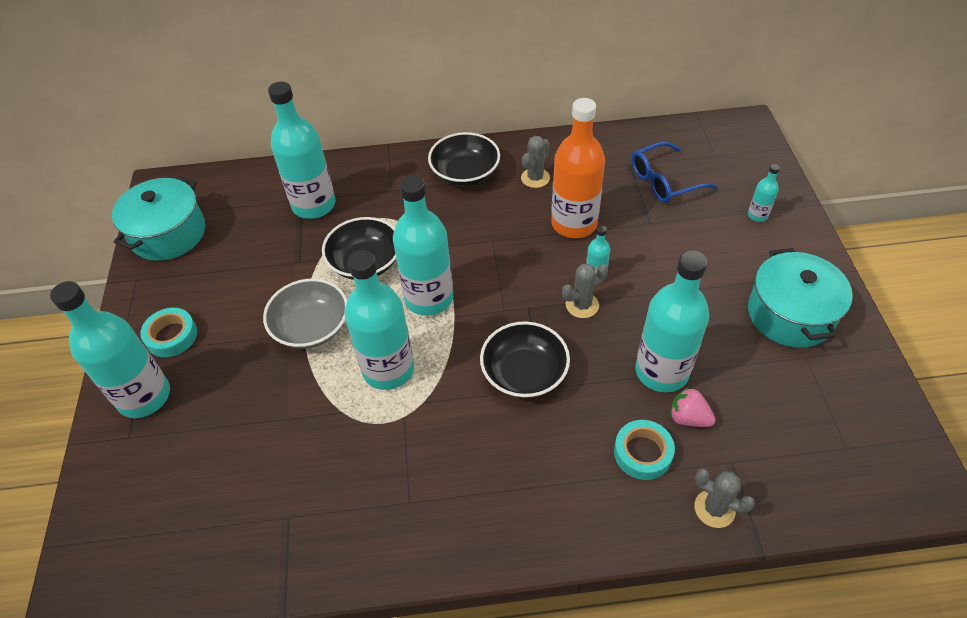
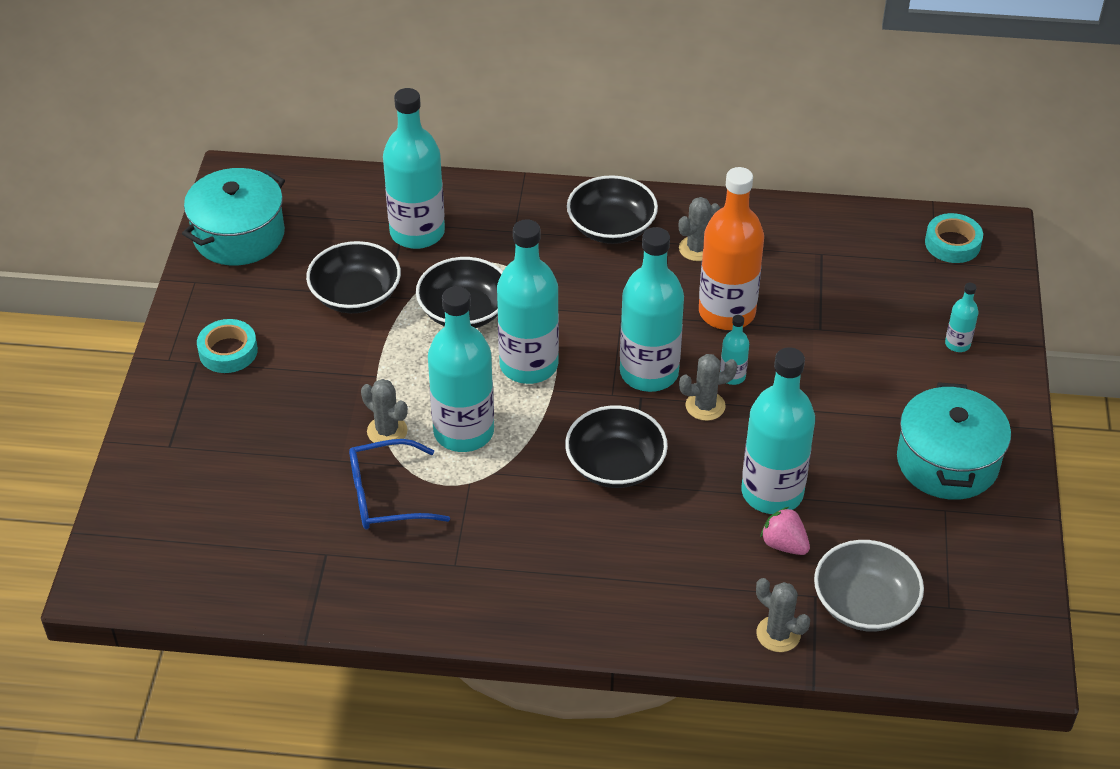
camera: 10 degrees right, 5 degrees down
(144, 396) = (190, 409): turquoise bottle -> turquoise bottle (649, 373)
(273, 266) = (356, 295): none -> black bowl
(311, 327) = (387, 371): grey bowl -> grey bowl (864, 604)
(322, 382) = (387, 431): none -> grey cactus
(642, 453) = (720, 568): turquoise tape -> turquoise tape (952, 243)
(664, 181) = (857, 282): blue glasses -> blue glasses (386, 496)

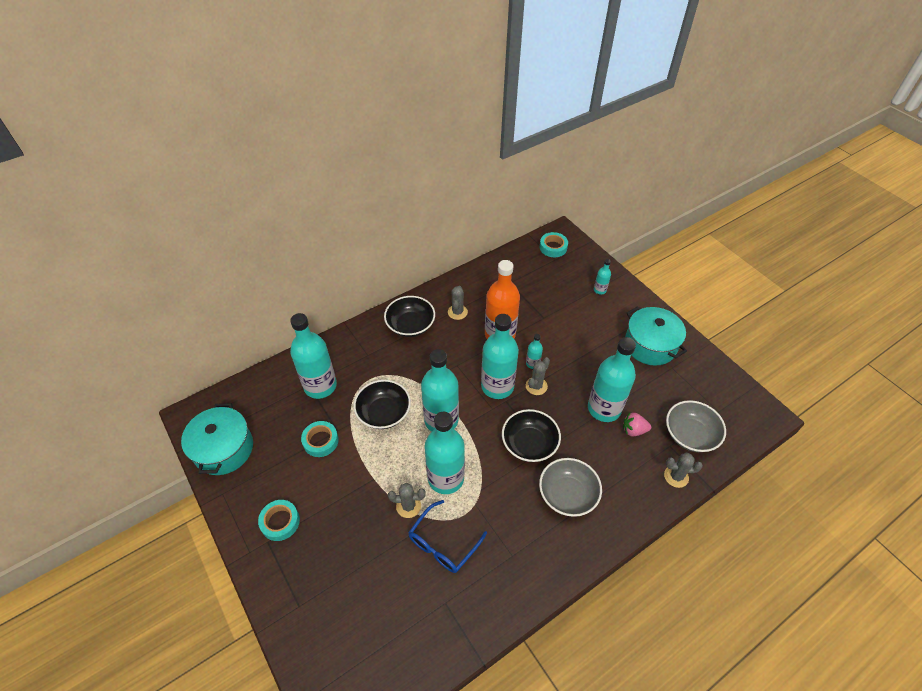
camera: 40 degrees left, 5 degrees up
(356, 295) = (320, 441): black bowl -> turquoise tape
(600, 552) = (567, 494): none -> grey bowl

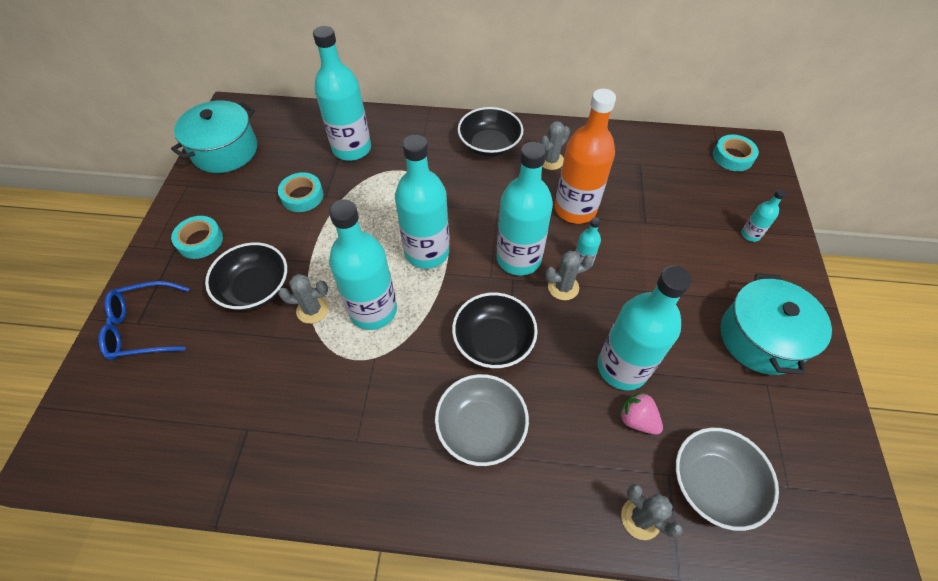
camera: 40 degrees right, 5 degrees up
(384, 413) = (381, 208): black bowl -> black bowl (255, 288)
(408, 506) = (312, 310): grey cactus -> grey cactus turned 45 degrees counterclockwise
(443, 543) = (305, 371): blue glasses -> blue glasses (143, 327)

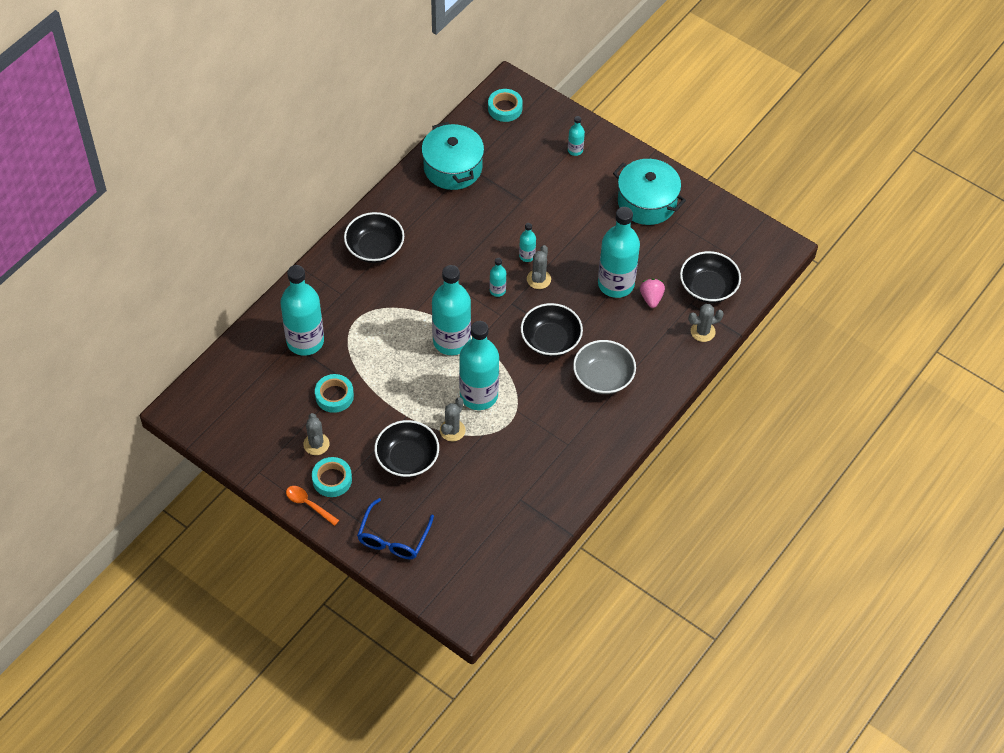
camera: 60 degrees left, 0 degrees up
(161, 237) = (308, 504): none -> orange spoon
(225, 151) = (235, 431): turquoise pot -> turquoise pot (453, 167)
(518, 258) = (497, 290): turquoise bottle -> turquoise bottle, size x0.44
(550, 160) = (422, 218): grey cactus -> grey cactus (316, 444)
(575, 209) = (480, 232): orange bottle -> none
(637, 419) = (651, 298): pink strawberry -> pink strawberry turned 105 degrees clockwise
(713, 483) = (708, 287): grey bowl -> black bowl

